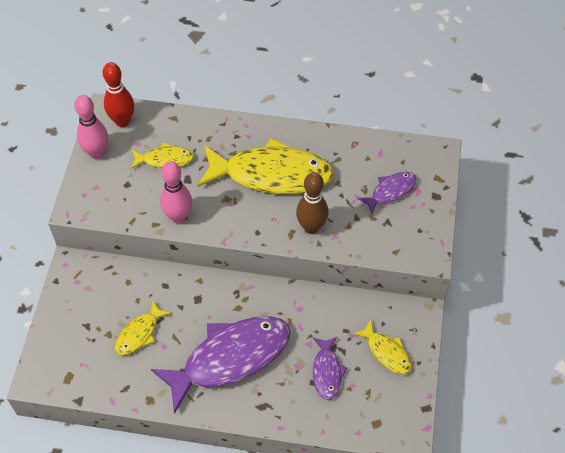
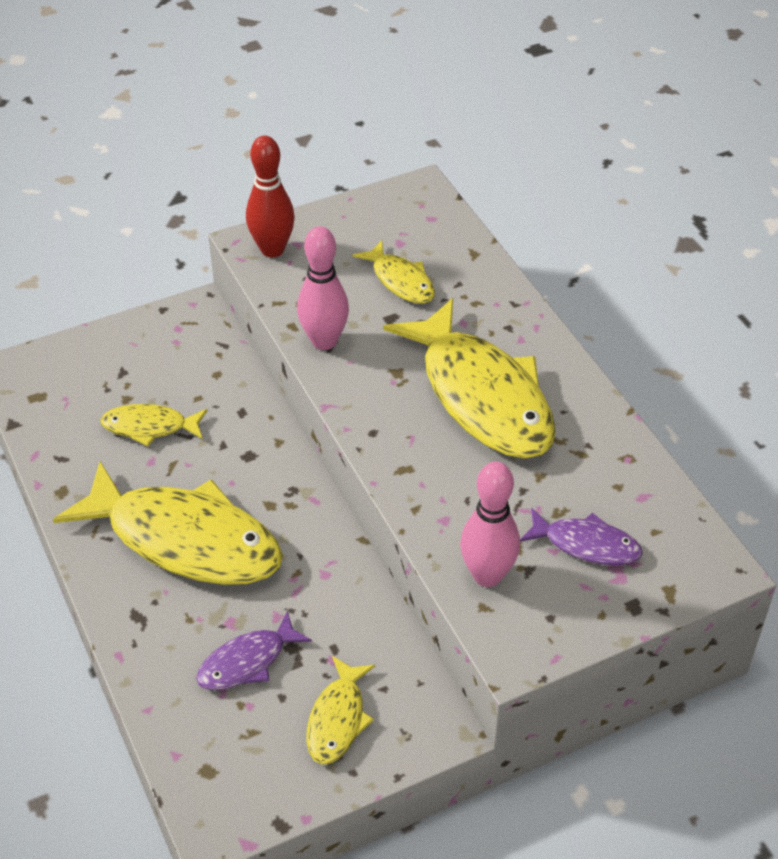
camera: 55 degrees right, 10 degrees down
(97, 153) = (349, 216): pink bowling pin -> pink bowling pin (487, 575)
(122, 121) = (419, 212): red bowling pin -> red bowling pin (272, 249)
(230, 358) = (185, 539): purple fish -> yellow fish
(311, 227) = (435, 485): brown bowling pin -> none

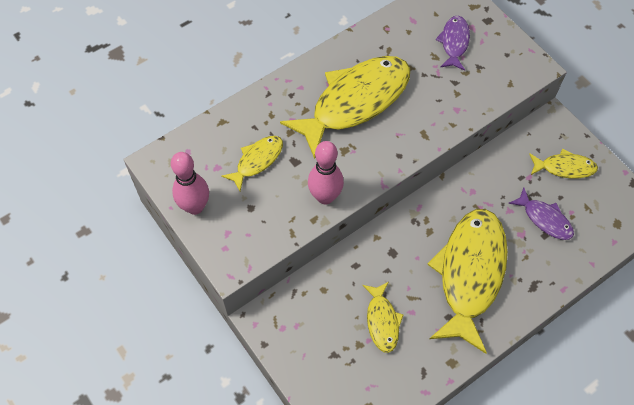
camera: 100 degrees left, 15 degrees up
(272, 249) = (236, 248): red bowling pin -> none
(487, 575) = (489, 84): pink bowling pin -> pink bowling pin (195, 207)

